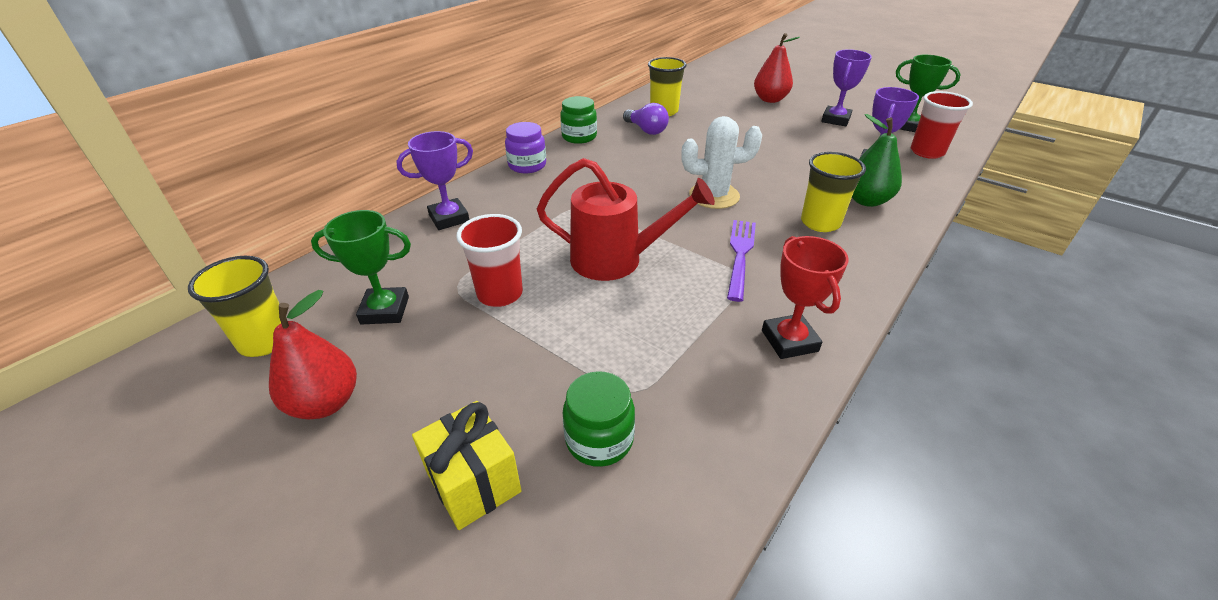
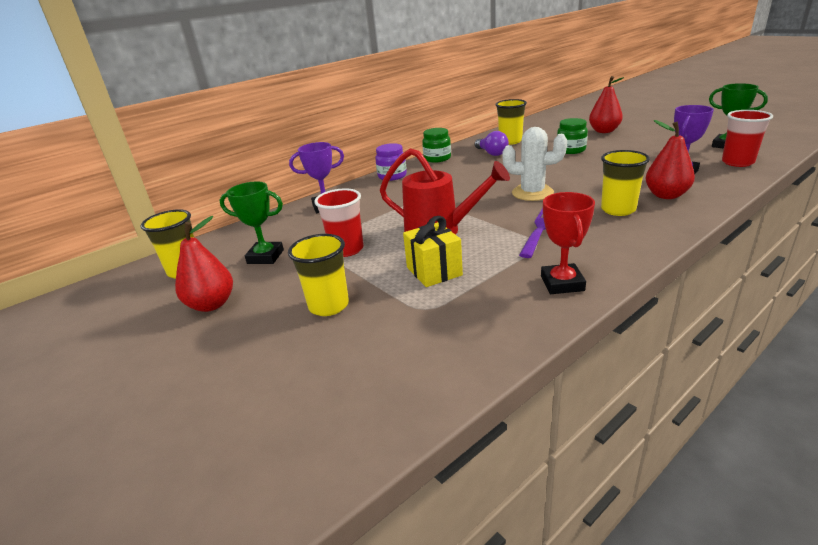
camera: 15 degrees right, 10 degrees down
(473, 482) = (293, 352): yellow gift -> yellow gift (434, 271)
(502, 394) = (329, 306): none -> yellow cup
(599, 439) = (389, 334): green jar -> green jar (571, 150)
(835, 120) = (658, 143): purple trophy -> none
(866, 200) = (666, 195): green pear -> red pear

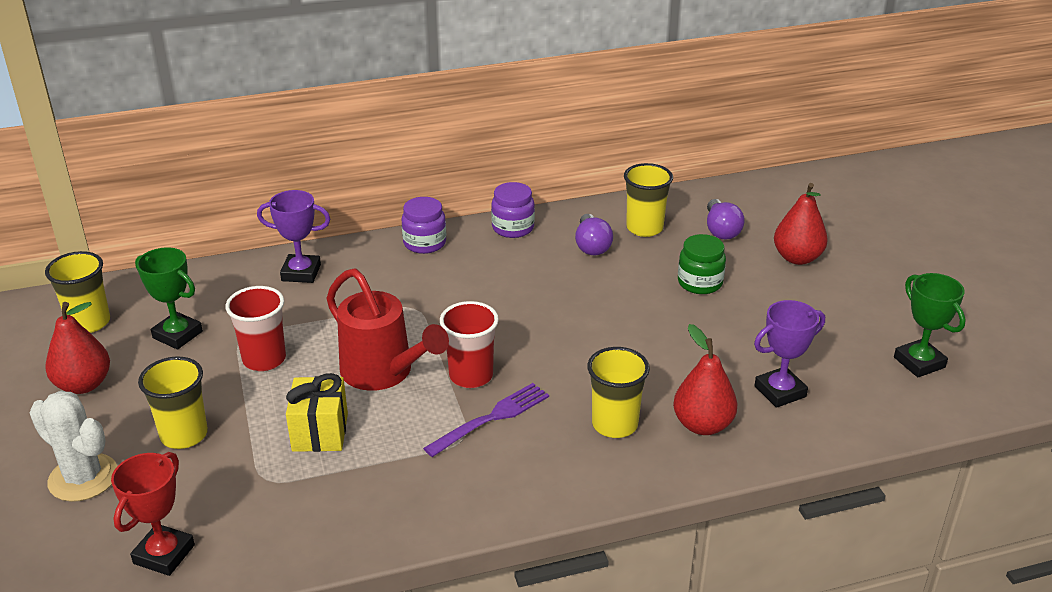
camera: 20 degrees right, 5 degrees up
(437, 158) = (513, 228): green jar -> purple jar
(532, 193) = (553, 350): white cactus -> white cactus (83, 478)
(550, 132) = (721, 230): none -> purple light bulb
(562, 283) = (424, 506): red trophy -> red trophy (164, 554)
(737, 162) = (880, 404): red cup -> red cup (471, 376)

